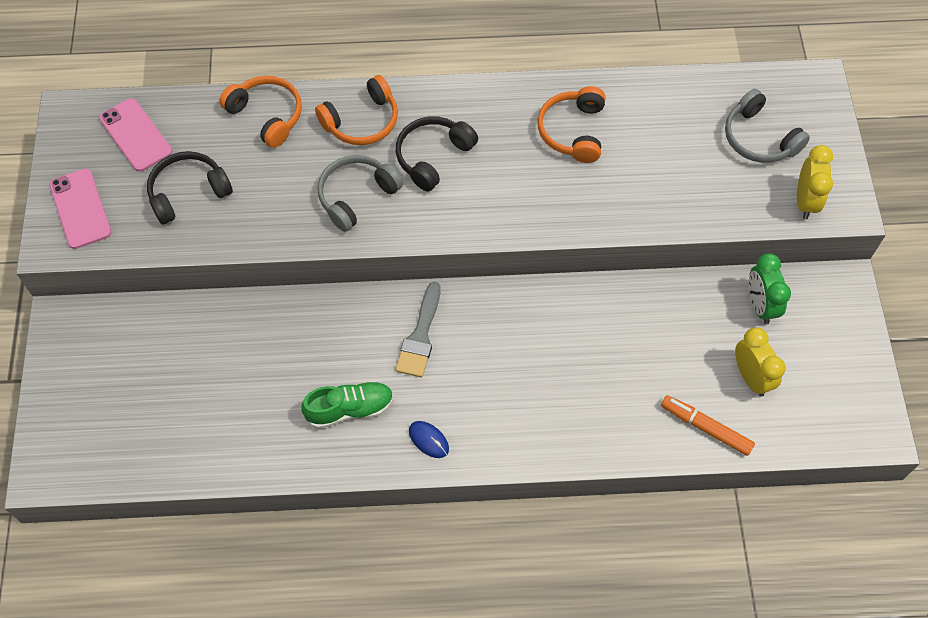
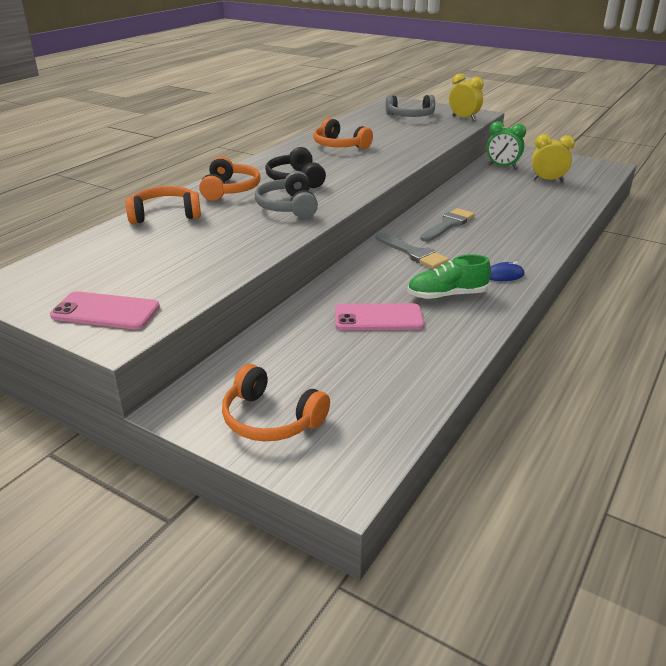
camera: 55 degrees left, 30 degrees down
(82, 385) = (270, 419): none -> orange headphones
(135, 135) = (81, 265): pink phone -> pink phone (378, 318)
(188, 192) = (178, 260): black headphones -> none
(350, 409) = (447, 295): green shoe -> green shoe turned 120 degrees counterclockwise
(517, 333) = (448, 225): none -> grey brush
(705, 428) = (572, 198): orange marker -> none

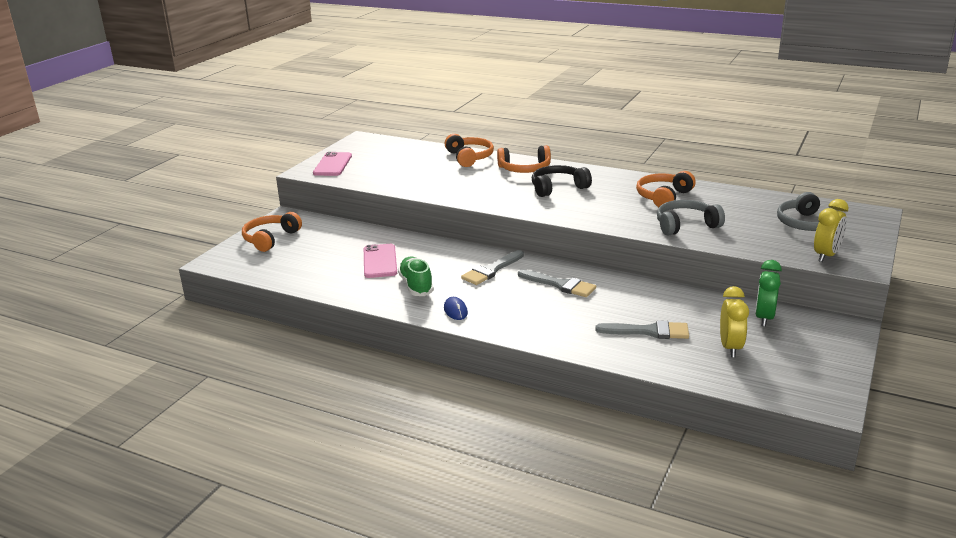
camera: 85 degrees right, 5 degrees down
(288, 207) = (495, 191): grey headphones -> grey headphones (685, 225)
(529, 201) = (649, 331): none -> grey brush

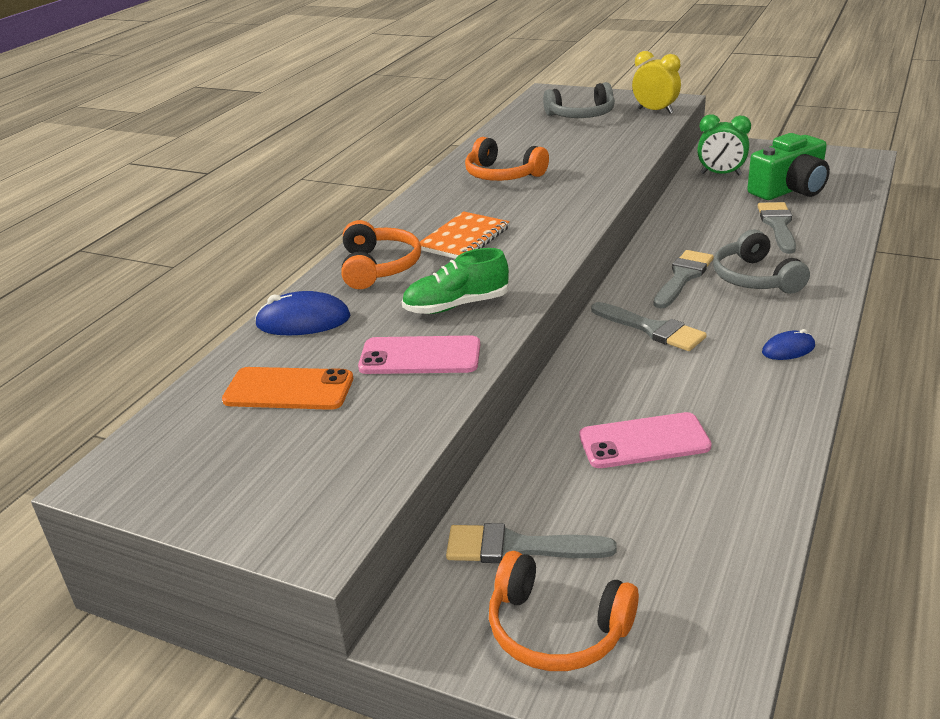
camera: 90 degrees left, 5 degrees up
(319, 232) = (517, 547): none -> grey brush
(332, 165) = (283, 499): pink phone -> pink phone (420, 356)
(409, 159) = (288, 389): none -> orange phone
(416, 285) = (723, 392): green shoe -> green shoe (456, 306)
(469, 157) = (303, 321): orange headphones -> blue mouse
(558, 188) = (464, 239): black headphones -> orange notebook
(685, 225) = (591, 164): grey headphones -> grey headphones (755, 278)
(730, 347) = (789, 189): yellow clock -> green camera

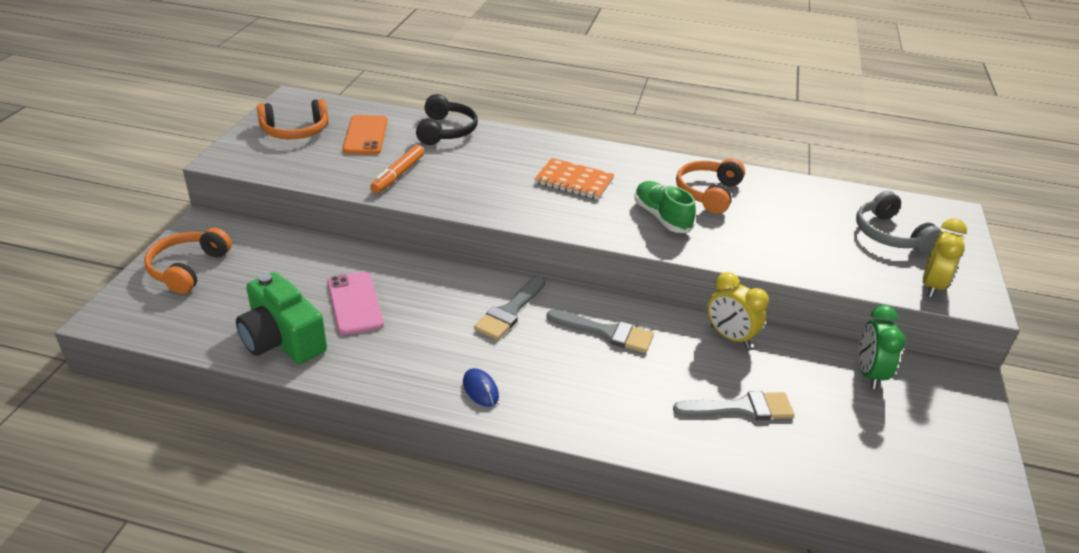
camera: 75 degrees right, 5 degrees up
(303, 321) = (446, 131): blue mouse -> black headphones
(379, 267) = (523, 150): orange headphones -> orange headphones (295, 131)
(420, 356) = (398, 175): pink phone -> orange marker
(456, 306) = (465, 184): green shoe -> green shoe (661, 217)
(517, 547) = (257, 253): grey brush -> none
(681, 221) = (729, 337): none -> yellow clock
(755, 278) = (612, 380): grey headphones -> none
(789, 189) = (847, 429): green camera -> green camera (282, 339)

